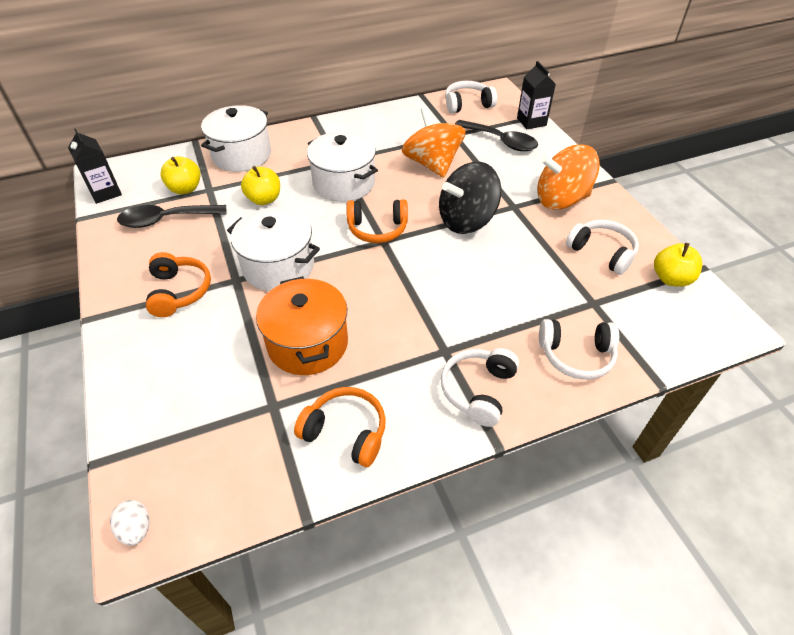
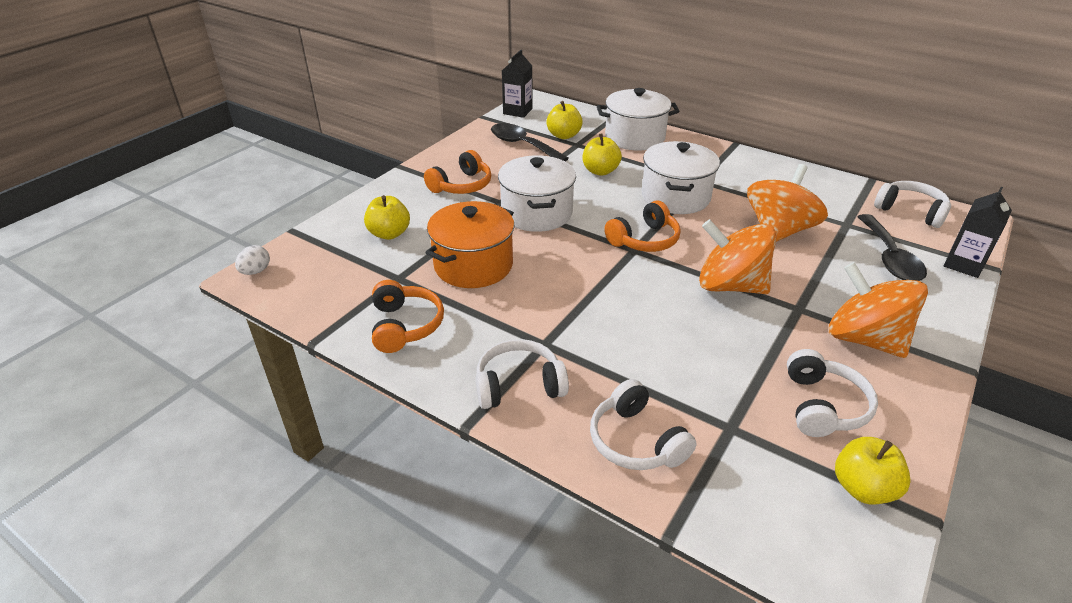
camera: 55 degrees right, 10 degrees down
(196, 381) = (389, 234): none -> yellow apple
(377, 229) = (644, 240): orange headphones -> orange headphones turned 90 degrees counterclockwise
(466, 220) = (730, 285): black spinning top -> orange spinning top

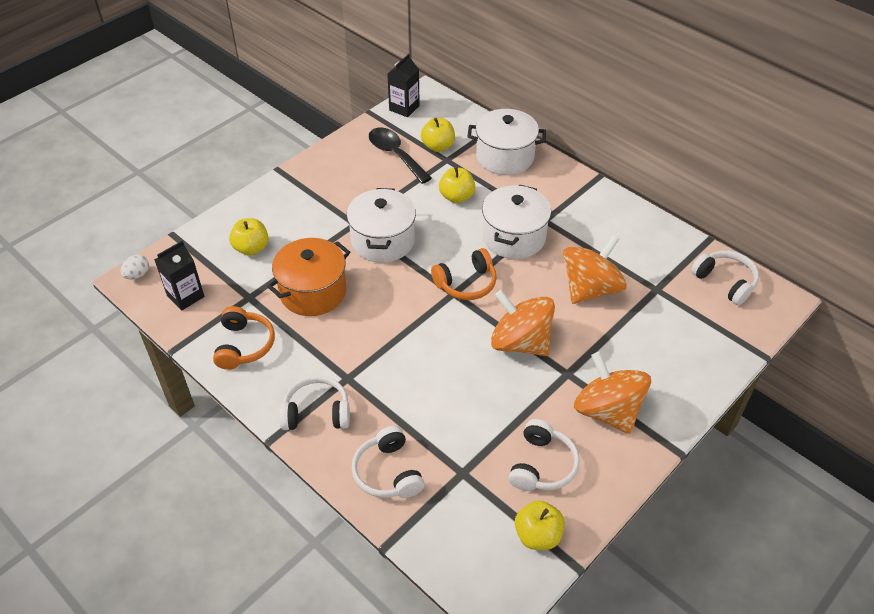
camera: 10 degrees right, 10 degrees up
(462, 185) = (326, 199): orange headphones -> none
(890, 258) = (675, 332): black spoon -> none
(963, 264) = (738, 348): black carton -> black carton (185, 296)

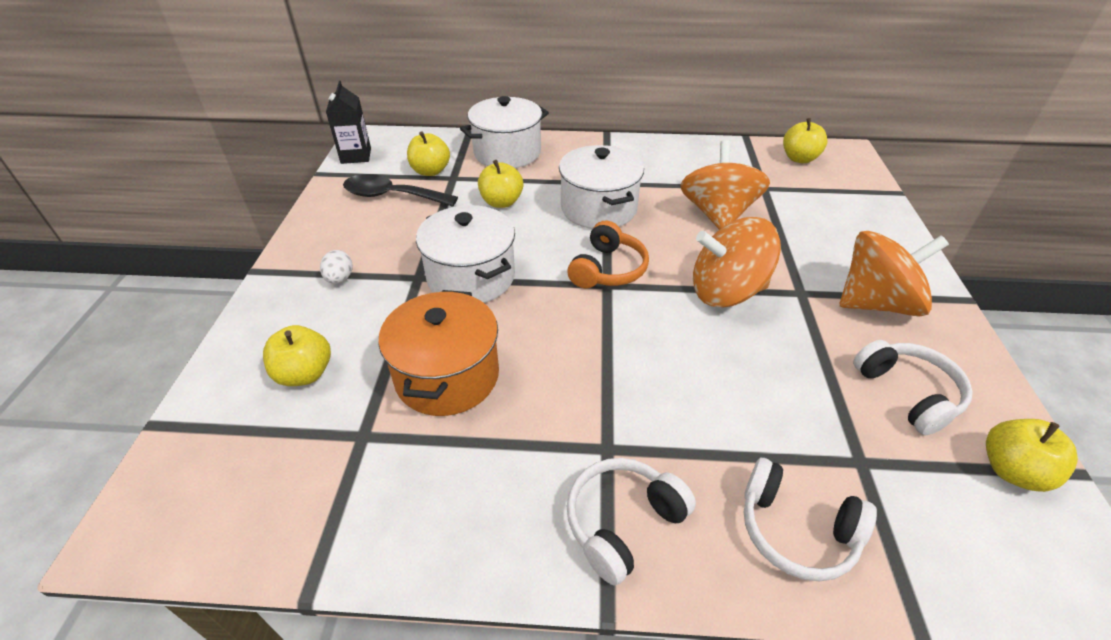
camera: 40 degrees left, 5 degrees down
(137, 275) = (132, 519): white egg -> white egg (340, 279)
(185, 296) = (255, 497): black carton -> none
(244, 345) = (422, 505): orange headphones -> none
(607, 411) = (876, 303): orange spinning top -> orange spinning top turned 150 degrees clockwise
(725, 282) = (799, 158): white headphones -> yellow apple

